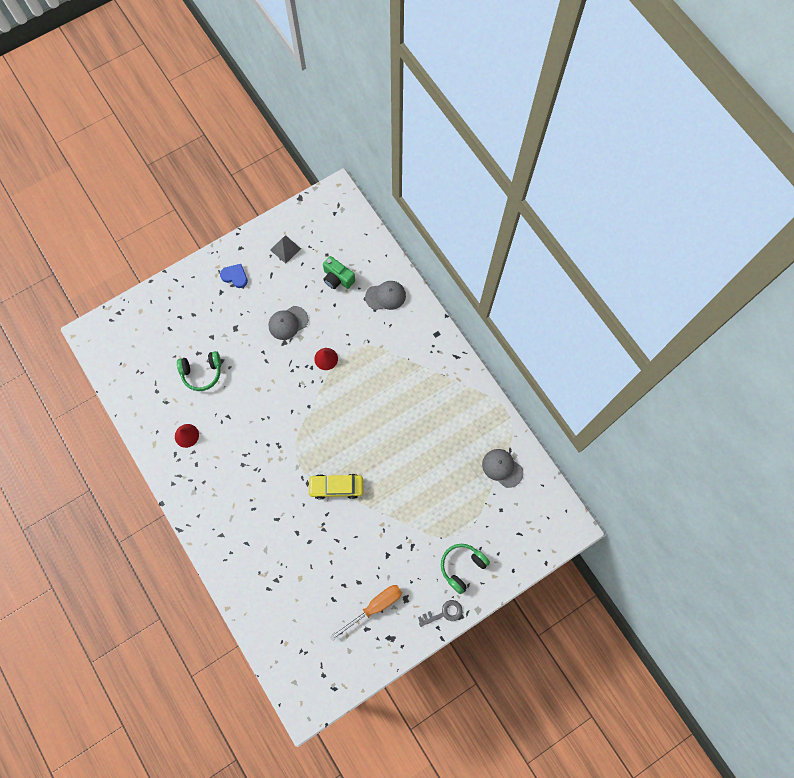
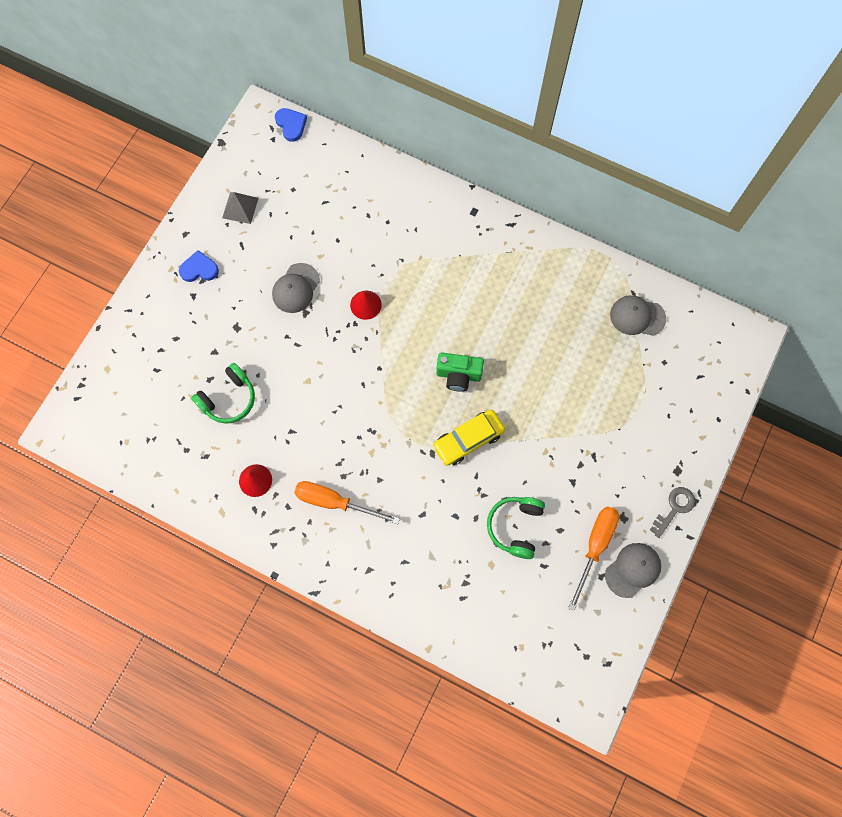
camera: 30 degrees left, 0 degrees up
(227, 478) = (334, 502): none -> orange screwdriver
(337, 278) = (322, 209): green camera -> green camera (458, 375)
(352, 210) = (291, 125): none -> blue heart
(385, 296) = (390, 200): grey cap -> grey cap (633, 570)
(462, 566) = (662, 447): green headphones -> green headphones (515, 527)

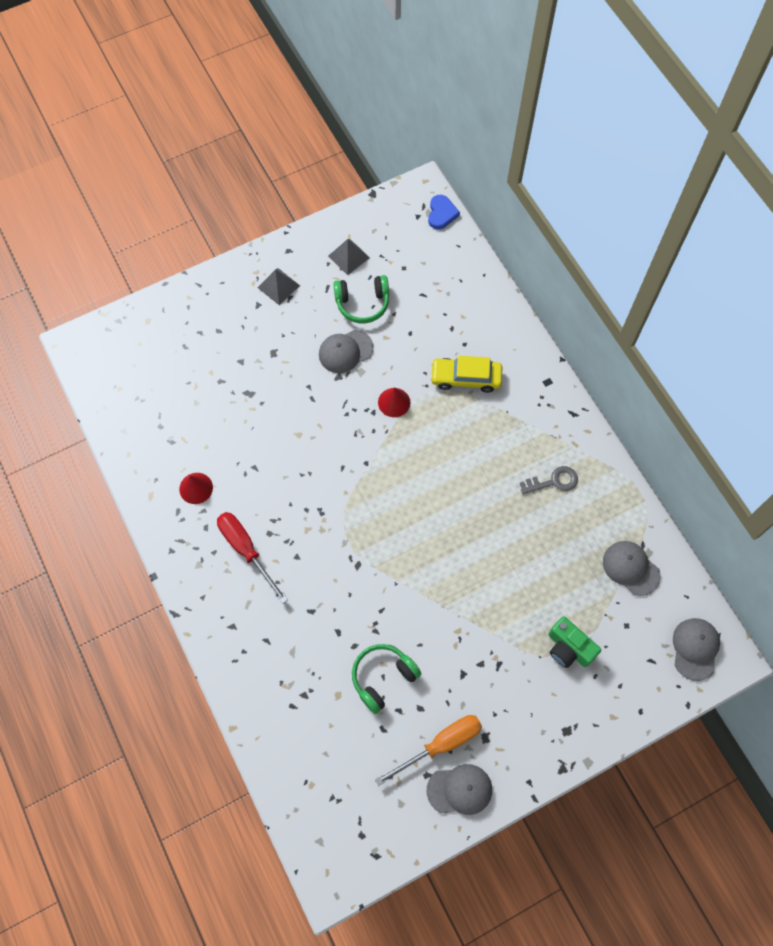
camera: 35 degrees right, 5 degrees down
(199, 269) = (278, 286): blue heart -> grey pyramid
(228, 399) = (224, 407): green headphones -> green headphones (362, 303)
(334, 502) = (246, 550): orange screwdriver -> red screwdriver
(458, 375) = (430, 514): green camera -> green camera (568, 648)
(468, 440) = (397, 574): yellow car -> yellow car (465, 378)
(674, 508) = (539, 762): grey key -> grey key (553, 481)
(724, 346) = (695, 649): none -> grey cap

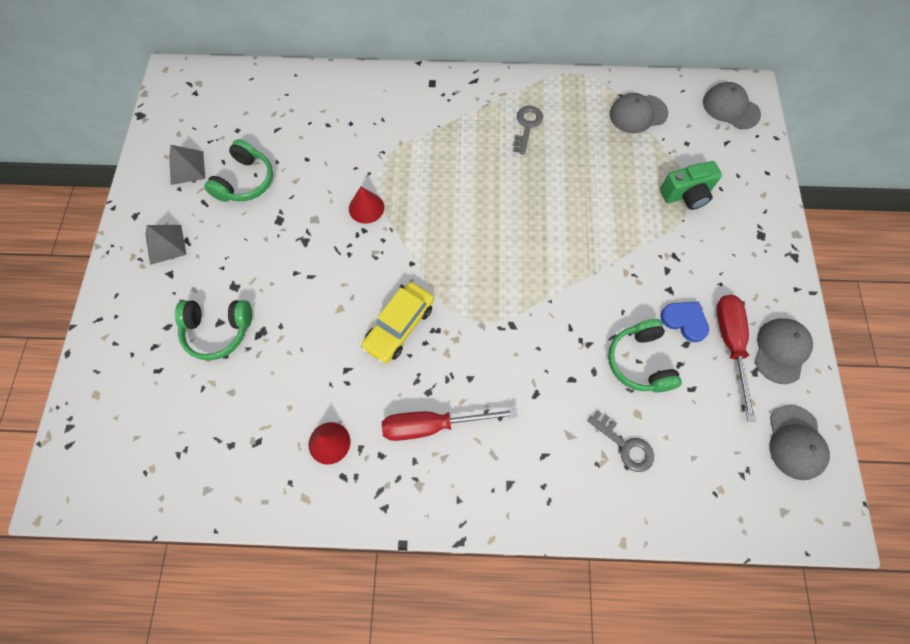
camera: 60 degrees left, 0 degrees up
(234, 365) = (218, 330): none -> green headphones
(307, 696) = (625, 445): none -> grey key
(345, 351) = (283, 221): grey cap -> grey cap (795, 442)
(441, 213) = (209, 74): blue heart -> blue heart (684, 321)
(441, 744) = (730, 344): orange screwdriver -> red screwdriver
(465, 378) = (384, 139): yellow car -> yellow car (399, 326)

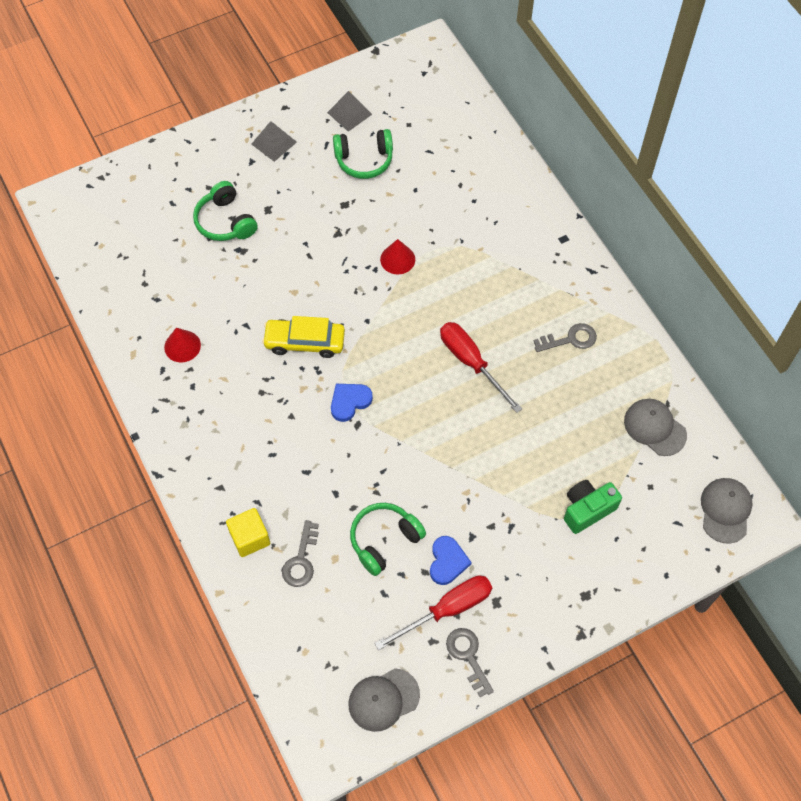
camera: 60 degrees right, 5 degrees down
(432, 425) = (236, 409): red screwdriver -> red screwdriver (471, 362)
(485, 320) = (349, 402): none -> blue heart
(579, 482) = (250, 538): none -> yellow cube
(686, 194) = (587, 510): green camera -> green camera turned 105 degrees clockwise
(781, 351) = (468, 656): grey cap -> grey key

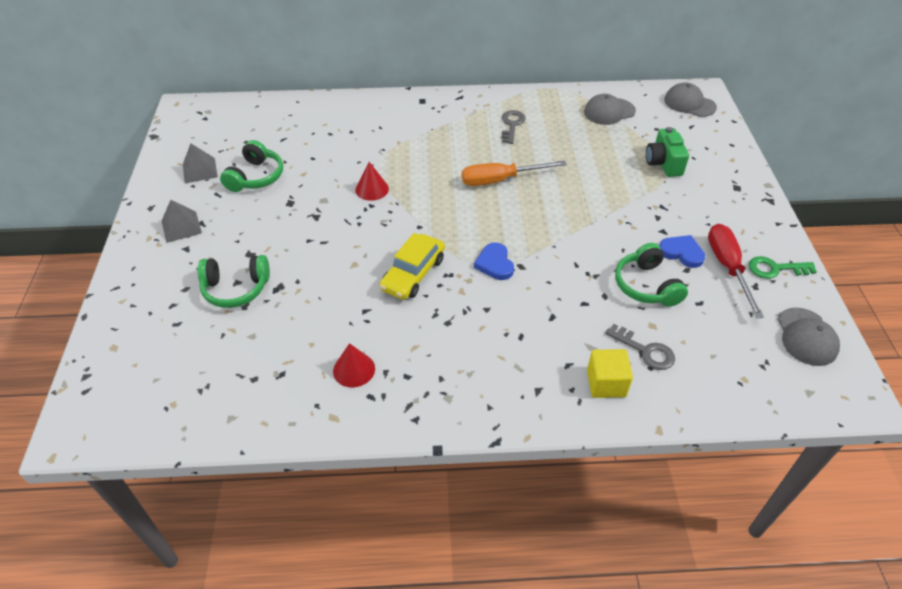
camera: 65 degrees left, 15 degrees down
(468, 656) = (775, 269): grey key -> green key
(471, 362) = (500, 180): red screwdriver -> orange screwdriver

